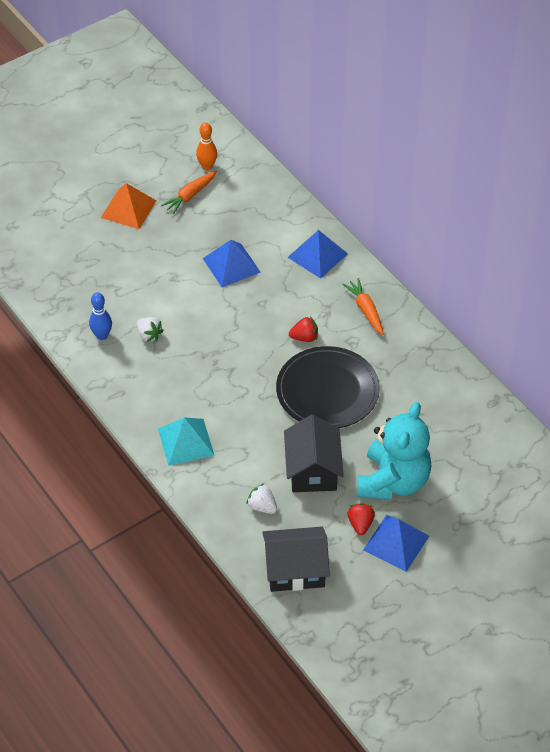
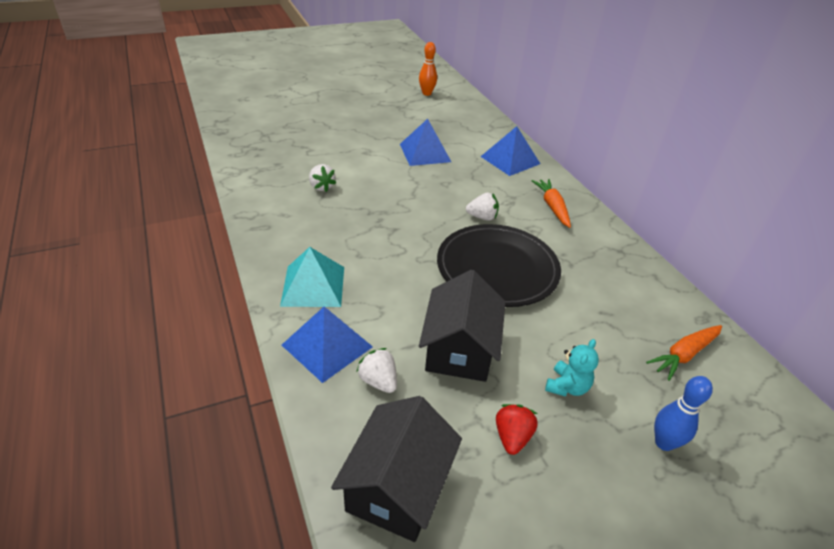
camera: 10 degrees right, 10 degrees down
(102, 335) = (275, 179): blue bowling pin -> blue bowling pin (664, 443)
(128, 209) = (348, 105): orange pyramid -> none
(190, 196) = (405, 106): orange carrot -> orange carrot (684, 355)
(295, 569) = (397, 487): black house -> black house turned 75 degrees counterclockwise
(304, 337) = (482, 217): red strawberry -> white strawberry
(393, 481) = (567, 386): turquoise teddy bear -> turquoise teddy bear, size x0.42
(396, 543) = (564, 479): blue pyramid -> blue pyramid (327, 346)

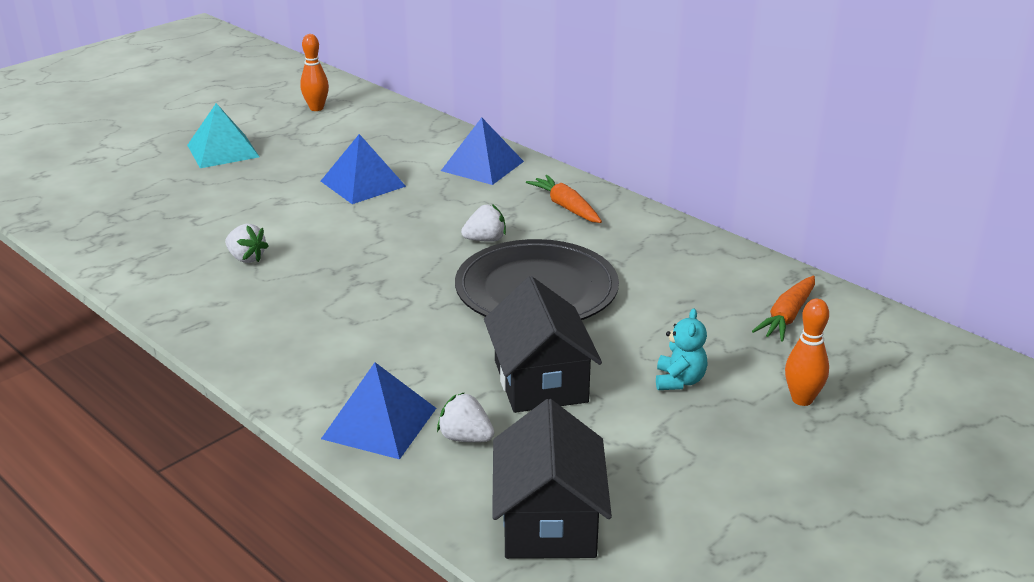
camera: 20 degrees left, 10 degrees down
(313, 286) = (317, 369): turquoise pyramid -> turquoise pyramid (223, 151)
(512, 437) = (645, 442): red strawberry -> none
(664, 443) = (802, 399): blue bowling pin -> orange bowling pin

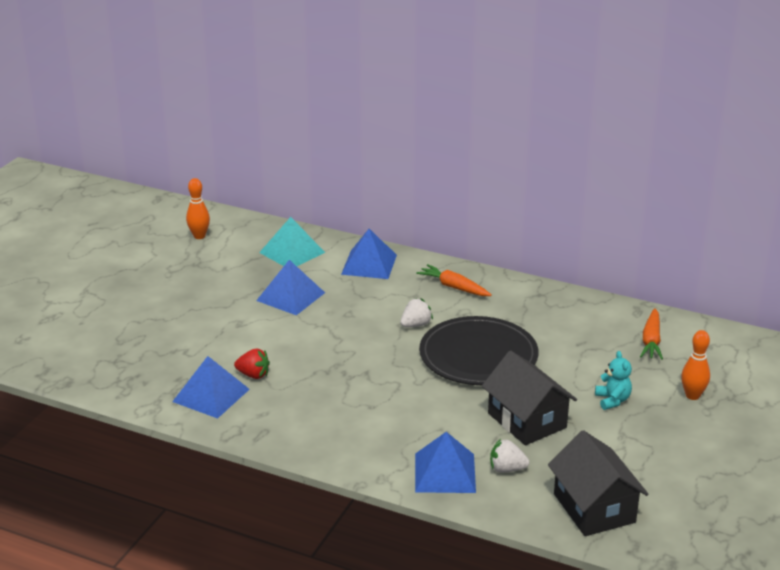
camera: 20 degrees left, 0 degrees up
(179, 270) = (211, 395): none -> blue pyramid
(223, 151) = (156, 288): turquoise pyramid -> turquoise pyramid (292, 252)
(246, 258) = (253, 375): white strawberry -> red strawberry

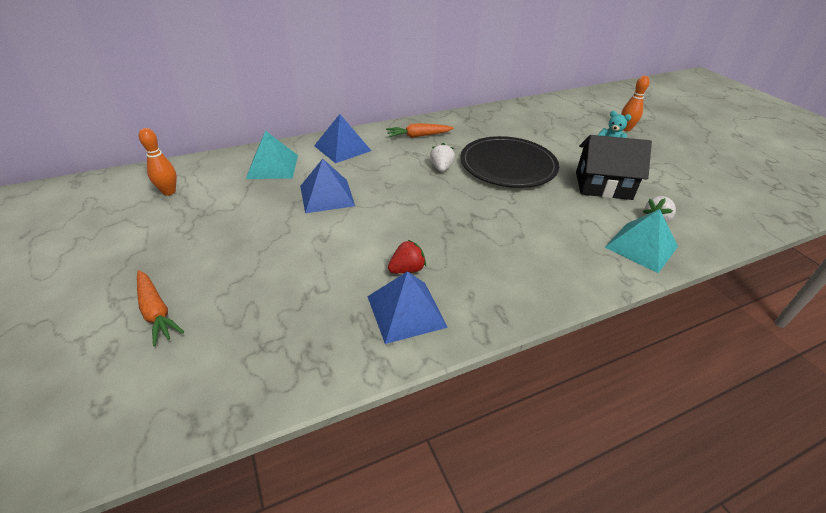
camera: 50 degrees left, 10 degrees up
(445, 473) = (641, 246): blue pyramid -> turquoise pyramid
(594, 508) = (726, 211): black house -> none
(651, 341) = (558, 114): orange carrot -> orange carrot (156, 312)

